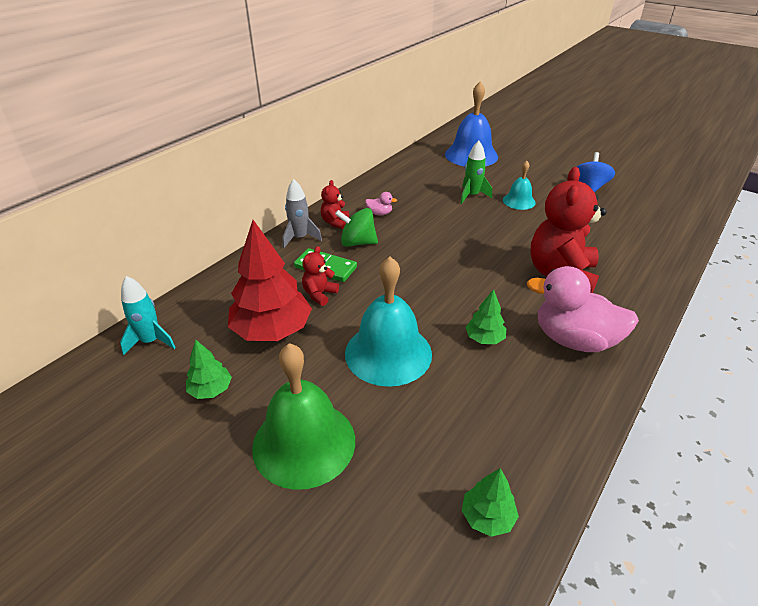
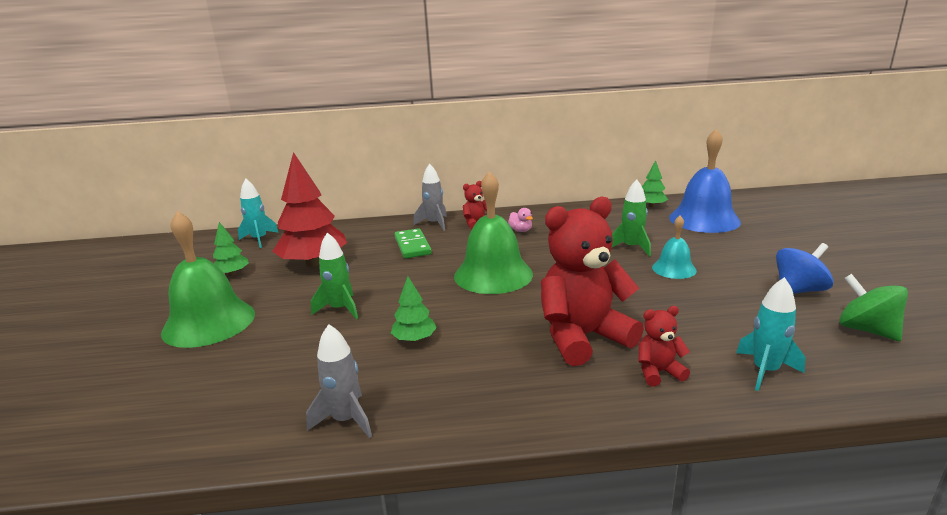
camera: 50 degrees right, 15 degrees down
(319, 294) = (376, 258): red teddy bear -> red teddy bear (658, 372)
(357, 243) = (464, 241): green spinning top -> green spinning top (866, 330)
(388, 353) = (340, 309): turquoise bell -> green rocket
(433, 260) = (493, 275): none -> green bell
(487, 517) = (185, 427): green tree -> green tree (651, 206)
(560, 418) = (346, 420): none -> grey rocket
(574, 340) = (480, 384): pink duck -> none
(653, 245) = (765, 371): none -> turquoise rocket

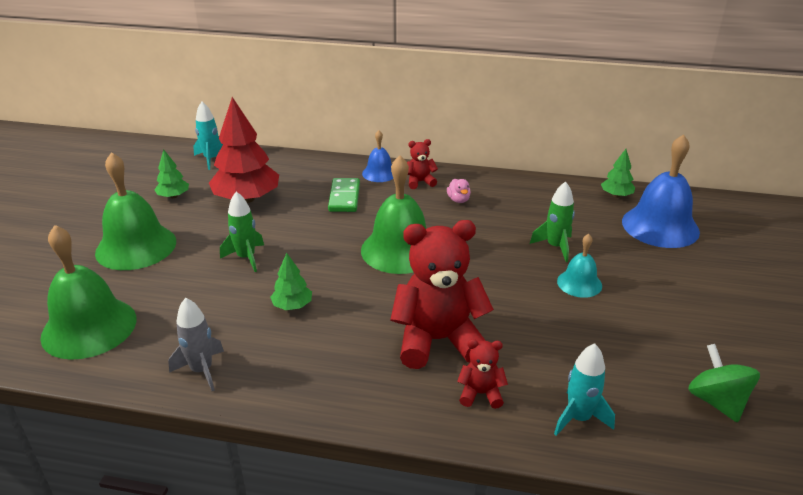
camera: 15 degrees right, 10 degrees up
(183, 408) = (89, 327): none -> green bell
(434, 224) = (379, 173): grey rocket -> blue bell
(798, 290) = (687, 339): blue spinning top -> none

